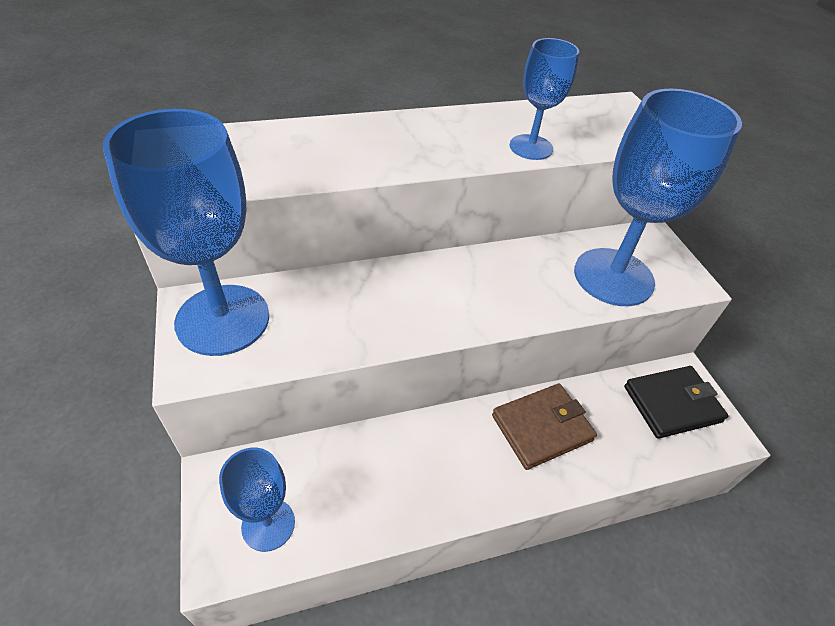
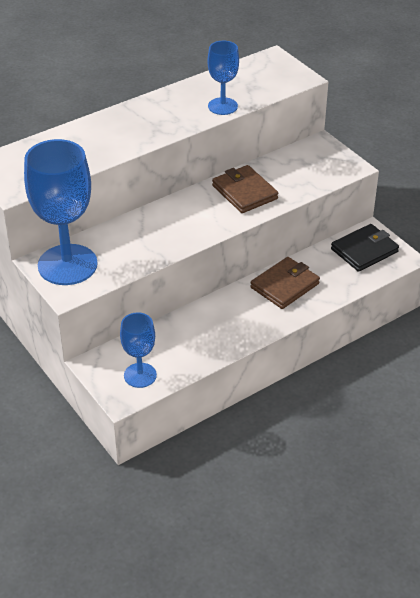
camera: 15 degrees left, 5 degrees down
(525, 278) = (244, 192): none -> brown wallet
(613, 277) = (301, 177): blue goblet -> none

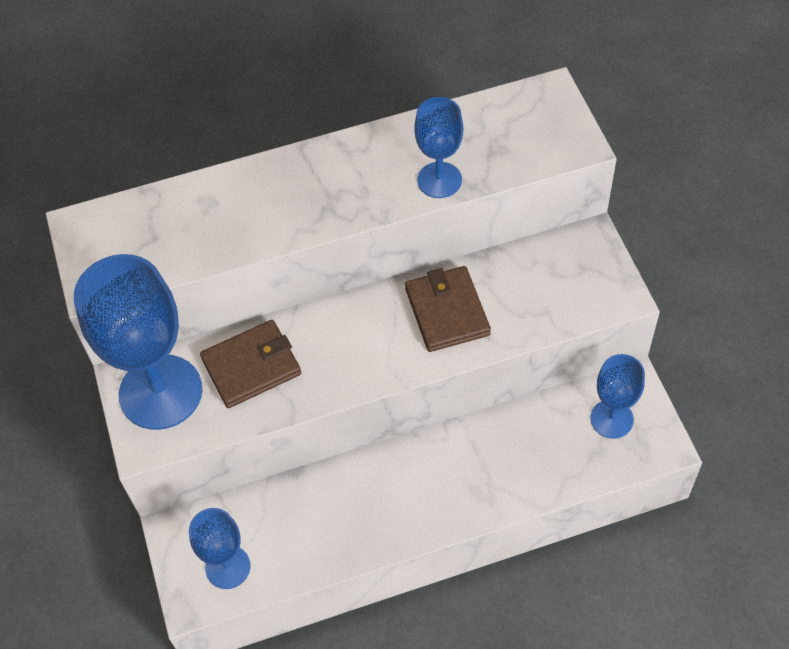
camera: 20 degrees right, 15 degrees up
(285, 285) = (475, 457): brown wallet -> brown wallet (251, 366)
(364, 250) = (611, 419): black wallet -> blue goblet

